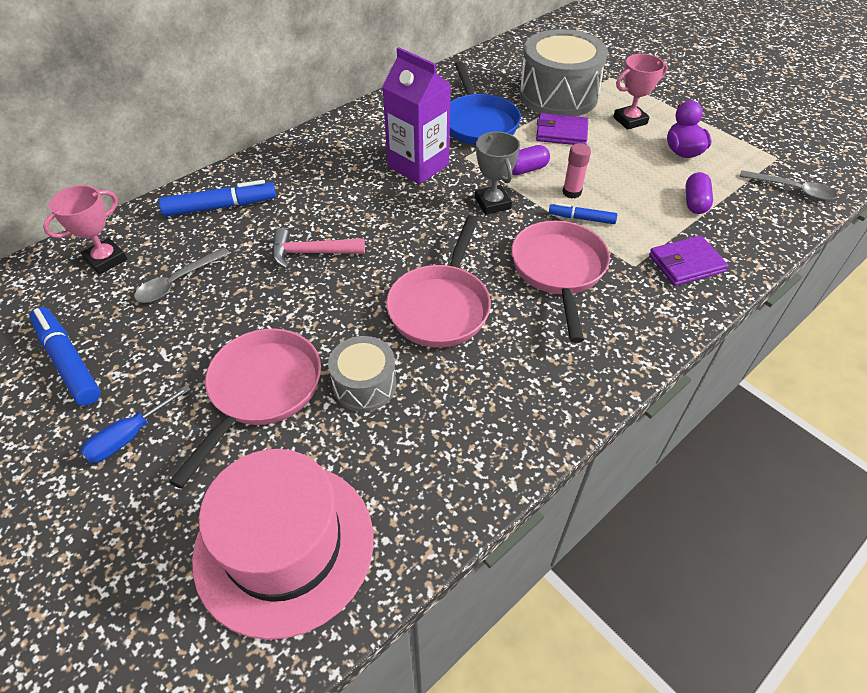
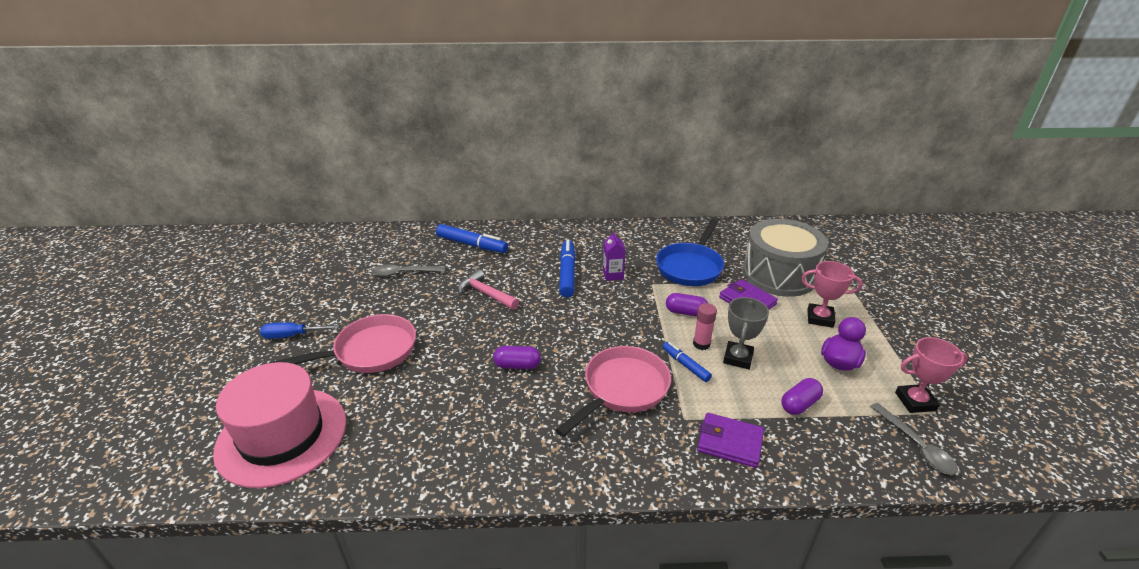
camera: 40 degrees right, 15 degrees down
(68, 361) = (314, 285): blue marker -> blue marker (567, 273)
(106, 259) = (388, 245): pink trophy -> pink trophy (915, 401)
(364, 385) = (420, 382): grey drum -> none
(418, 166) = (613, 275): purple carton -> purple carton, size x0.50
(441, 306) = (517, 365): pink pan -> purple capsule
(492, 203) = (632, 322): grey trophy -> grey trophy (738, 358)

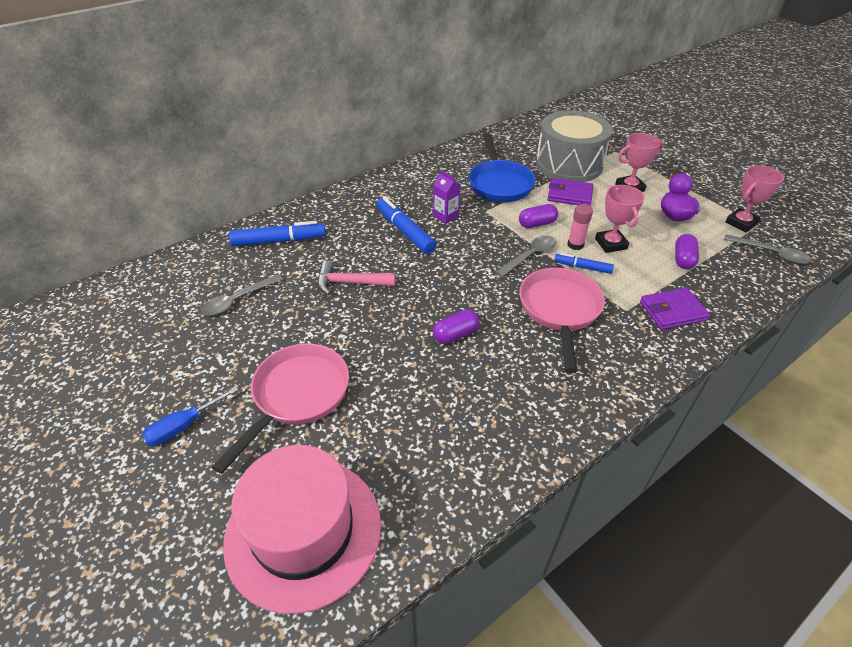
camera: 35 degrees left, 10 degrees up
(648, 335) = (530, 256): none -> grey spoon
(738, 358) = (610, 244): grey trophy -> pink trophy

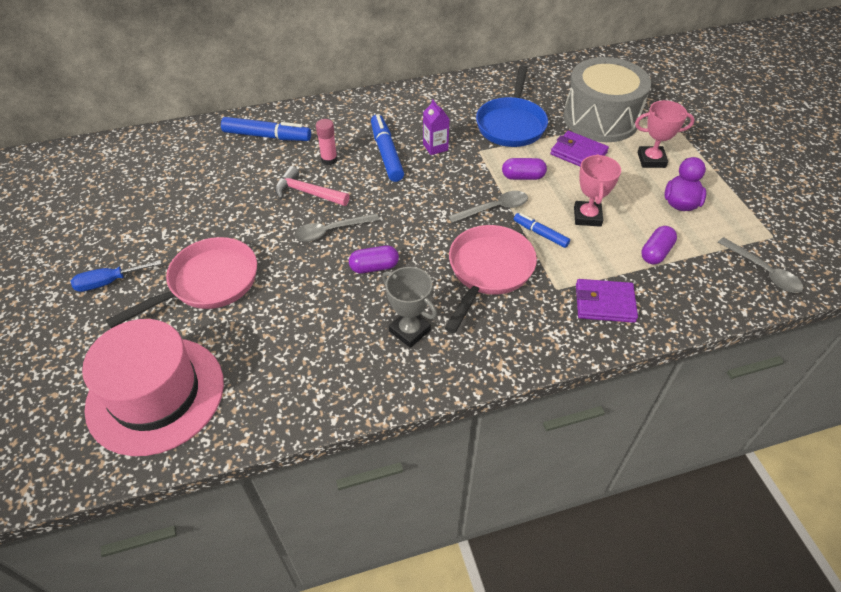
camera: 20 degrees right, 5 degrees up
(238, 300) = (204, 184): grey spoon -> grey spoon (331, 231)
(525, 384) = (409, 331): none -> grey trophy
(575, 245) = (548, 208): pink glue stick -> pink glue stick (329, 160)
(741, 223) = (754, 229): pink trophy -> none

